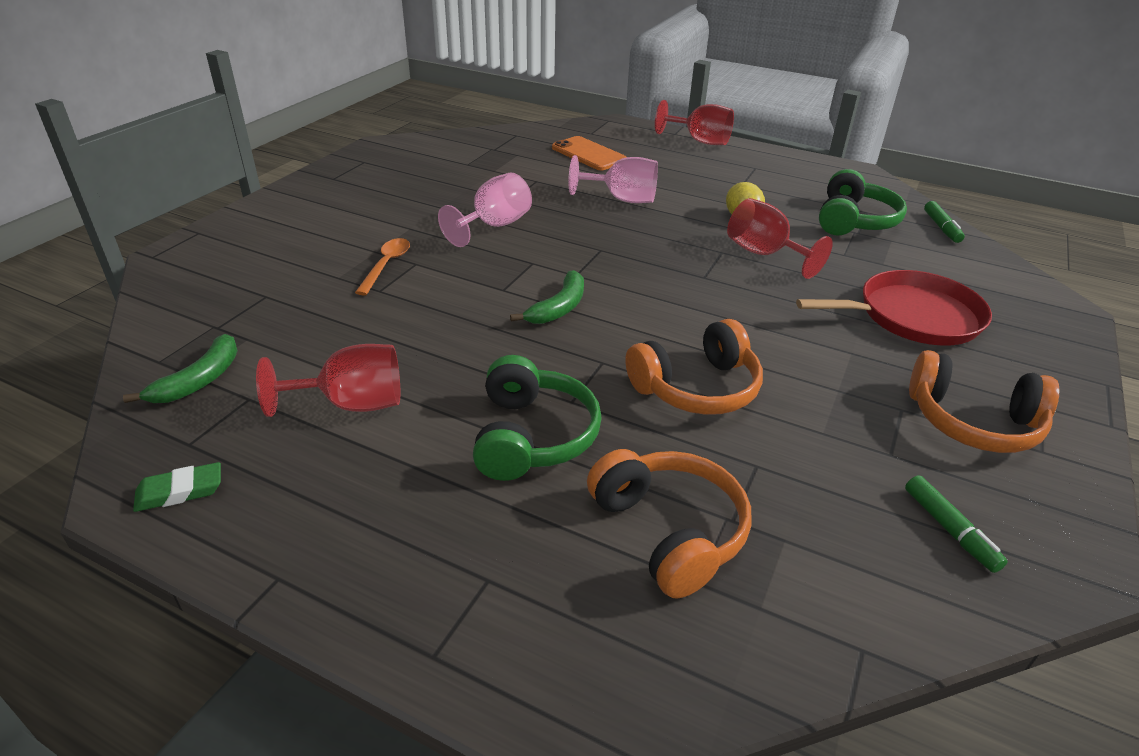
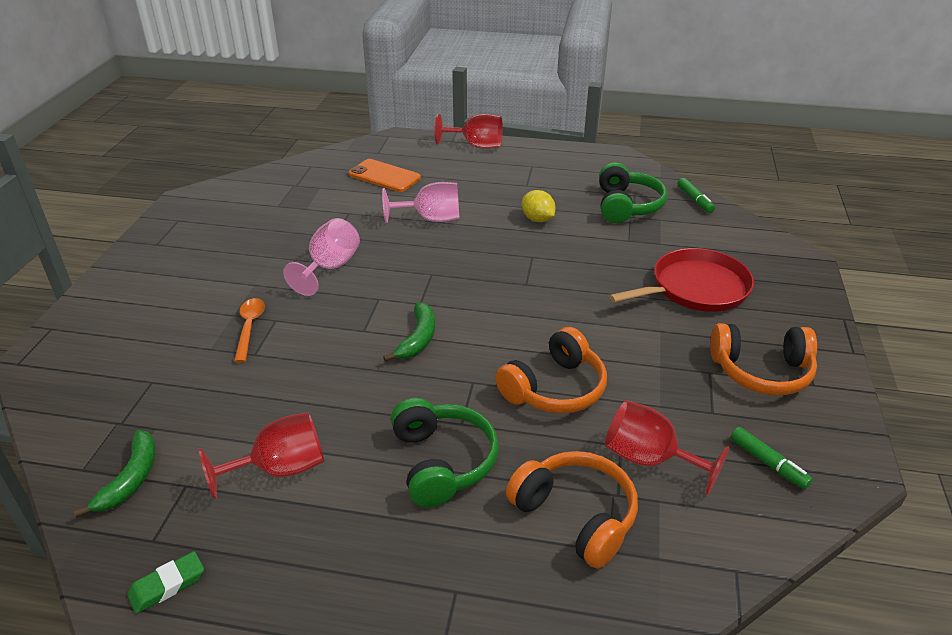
camera: 15 degrees left, 0 degrees up
(764, 254) = (567, 252): red goblet -> red goblet (649, 459)

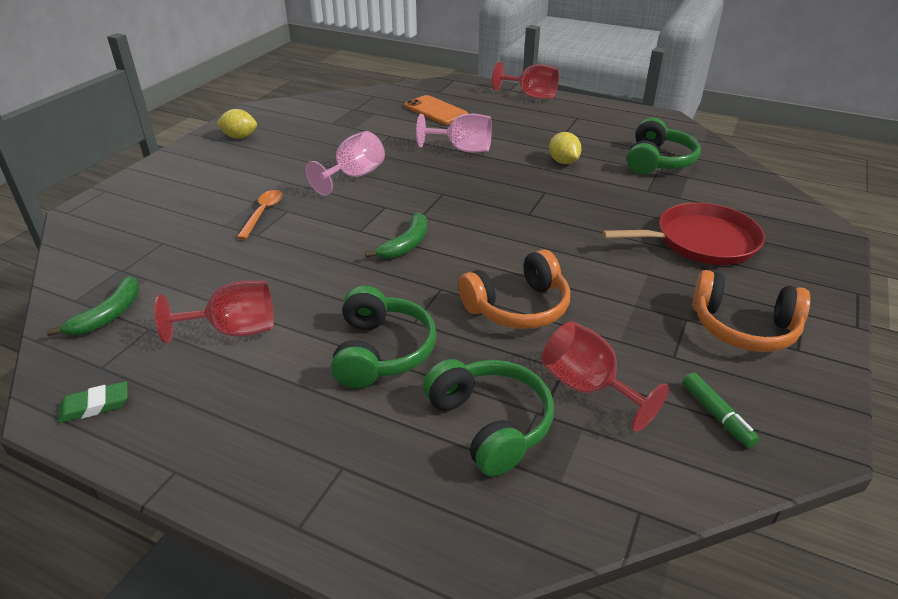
camera: 15 degrees right, 0 degrees up
(180, 237) = (239, 137): none -> yellow lemon
(575, 516) = (490, 424): orange headphones -> green headphones
(695, 200) = (731, 164): green marker -> none

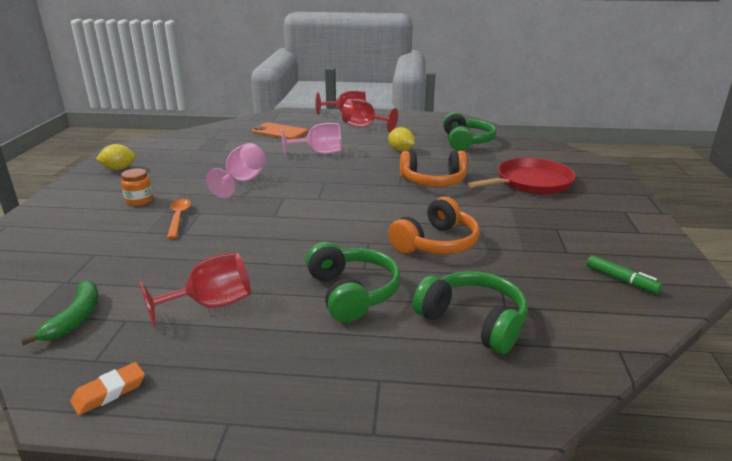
camera: 20 degrees left, 10 degrees down
(95, 406) = (109, 392): green eraser -> orange eraser
(237, 183) = (139, 201): none -> orange jar
(406, 244) = (319, 219): green banana -> none
(588, 387) = (524, 282): red goblet -> red goblet (364, 127)
(743, 327) = (596, 226): orange headphones -> orange headphones (433, 181)

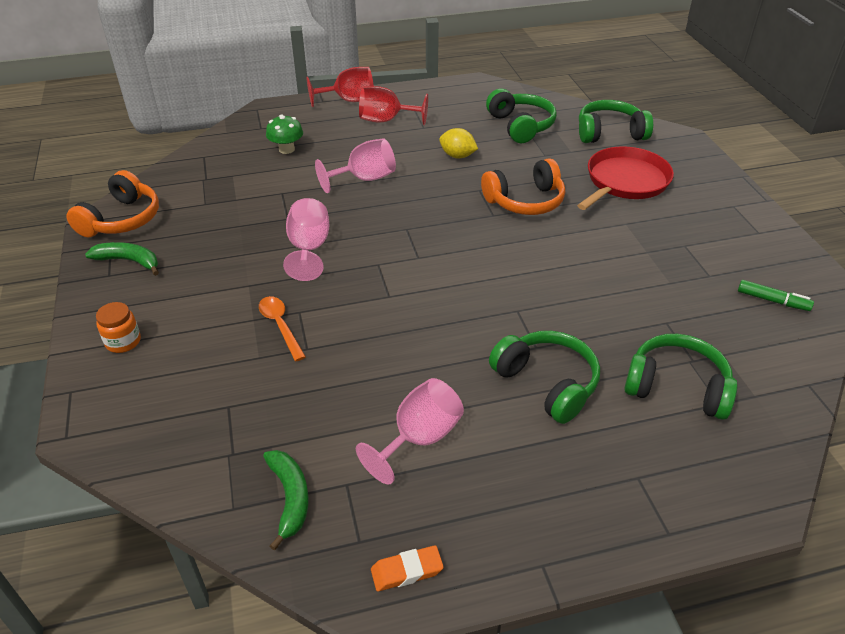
camera: 20 degrees left, 15 degrees up
(109, 392) = (407, 571): orange eraser -> orange eraser turned 45 degrees clockwise
(119, 169) = (129, 261): yellow lemon -> green banana
(139, 201) = (207, 310): orange jar -> orange jar (123, 342)
(211, 304) = (419, 438): red goblet -> pink goblet
(279, 132) = (286, 149): orange phone -> green mushroom
(436, 243) = (584, 295): orange headphones -> orange headphones (121, 219)
(539, 154) = (609, 133): none -> green headphones

